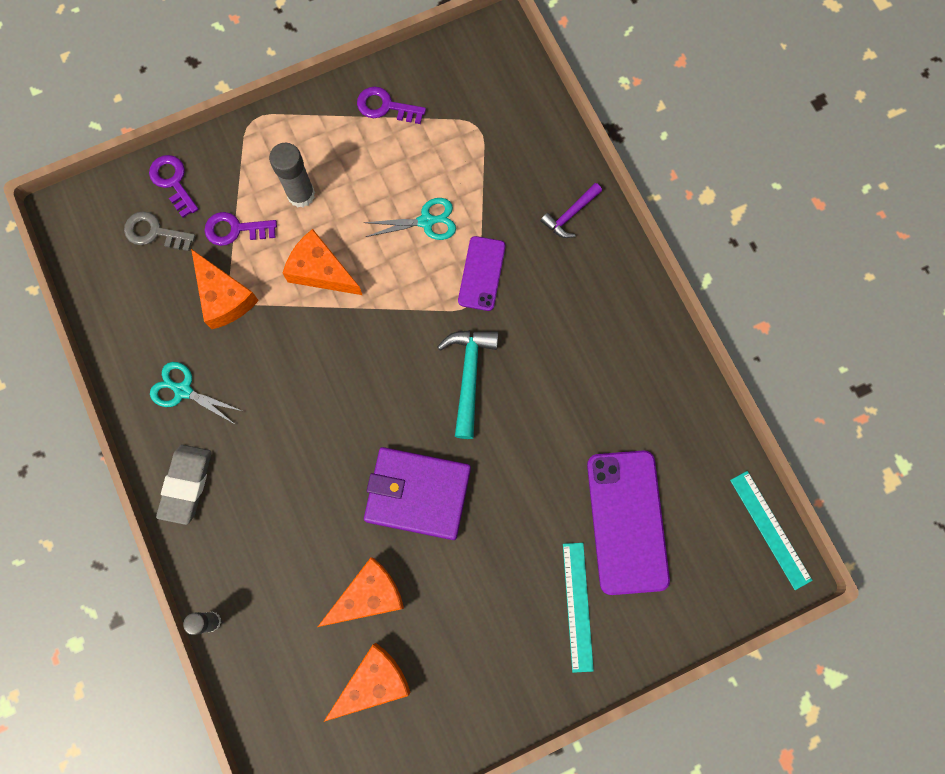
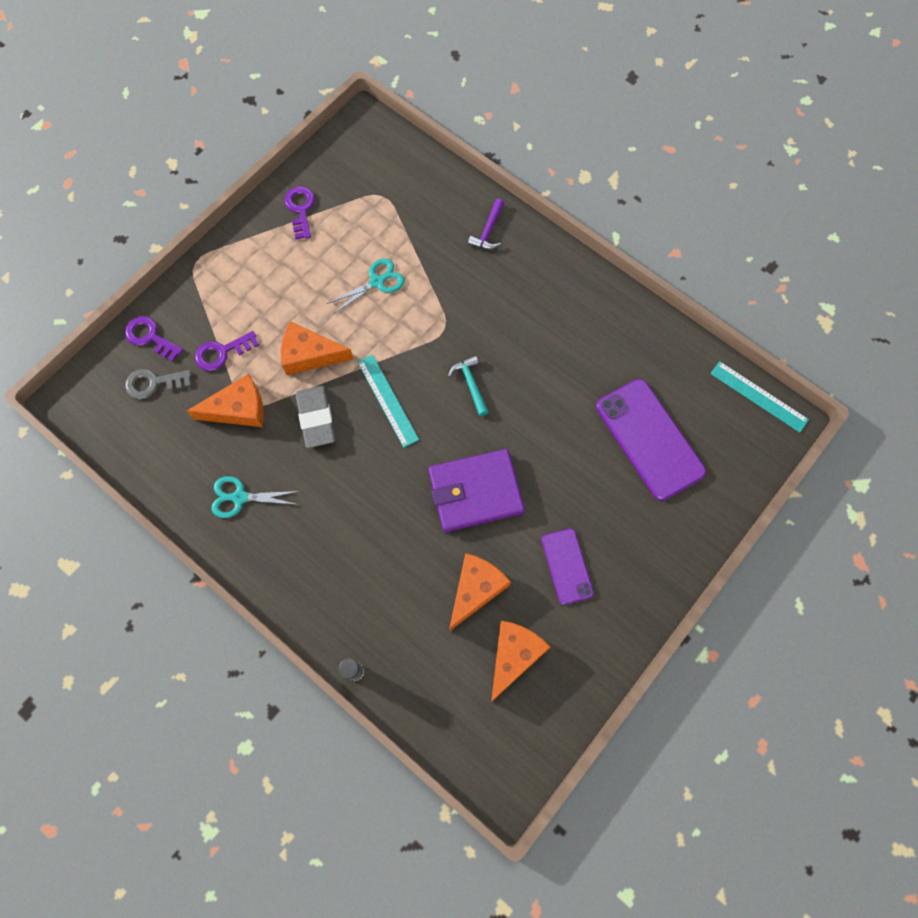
camera: 25 degrees left, 5 degrees down
(186, 484) = (279, 571): grey eraser -> grey eraser (316, 418)
(224, 297) = (238, 409): orange cheese -> orange cheese turned 45 degrees counterclockwise
(301, 194) = (264, 303): grey glue stick -> none
(386, 106) = (300, 209): purple key -> purple key turned 90 degrees clockwise
(469, 376) = (470, 384): turquoise hammer -> turquoise hammer, size x0.64
(481, 273) = (441, 303): purple phone -> purple phone (566, 566)
(577, 606) = (645, 520): turquoise ruler -> turquoise ruler (387, 400)

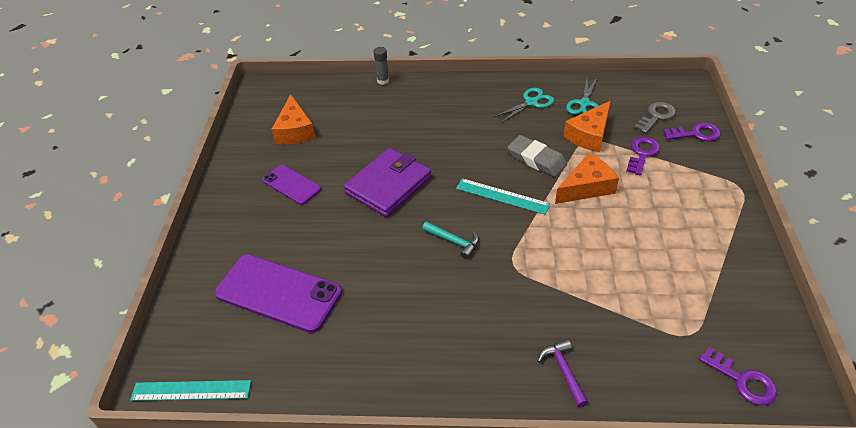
camera: 145 degrees right, 25 degrees down
(300, 209) = (731, 274): purple key -> purple key (742, 380)
(377, 282) = (602, 263): turquoise scissors -> turquoise scissors (584, 104)
(475, 589) = (344, 143): orange cheese -> none

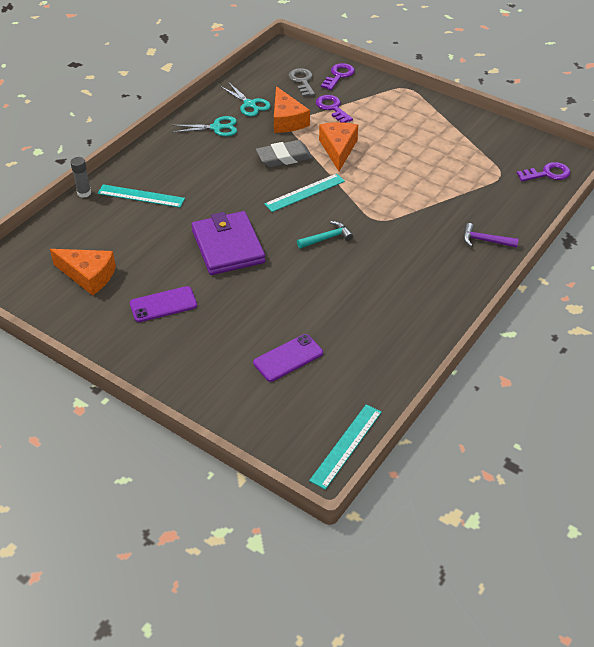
camera: 60 degrees left, 0 degrees up
(278, 293) = (288, 358): purple phone -> purple phone, size x0.57
(406, 108) = (141, 196): none -> turquoise ruler
(531, 102) = (217, 128): turquoise scissors -> turquoise scissors turned 90 degrees clockwise

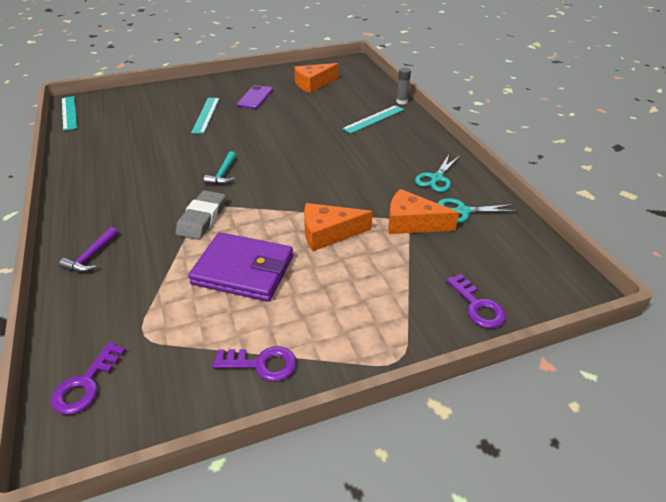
camera: 125 degrees right, 5 degrees down
(228, 246) = (274, 132): purple wallet -> purple wallet (243, 270)
(284, 157) = (351, 196): grey eraser -> grey eraser (202, 218)
(288, 358) = (150, 118): purple phone -> none
(302, 81) = (485, 268): grey key -> none
(305, 192) = (289, 187): turquoise ruler -> turquoise ruler (206, 115)
(332, 108) = (407, 265): purple key -> purple key (261, 364)
(338, 149) = (328, 233): orange cheese -> orange cheese turned 135 degrees clockwise
(485, 240) = (91, 256): purple hammer -> purple hammer turned 150 degrees clockwise

